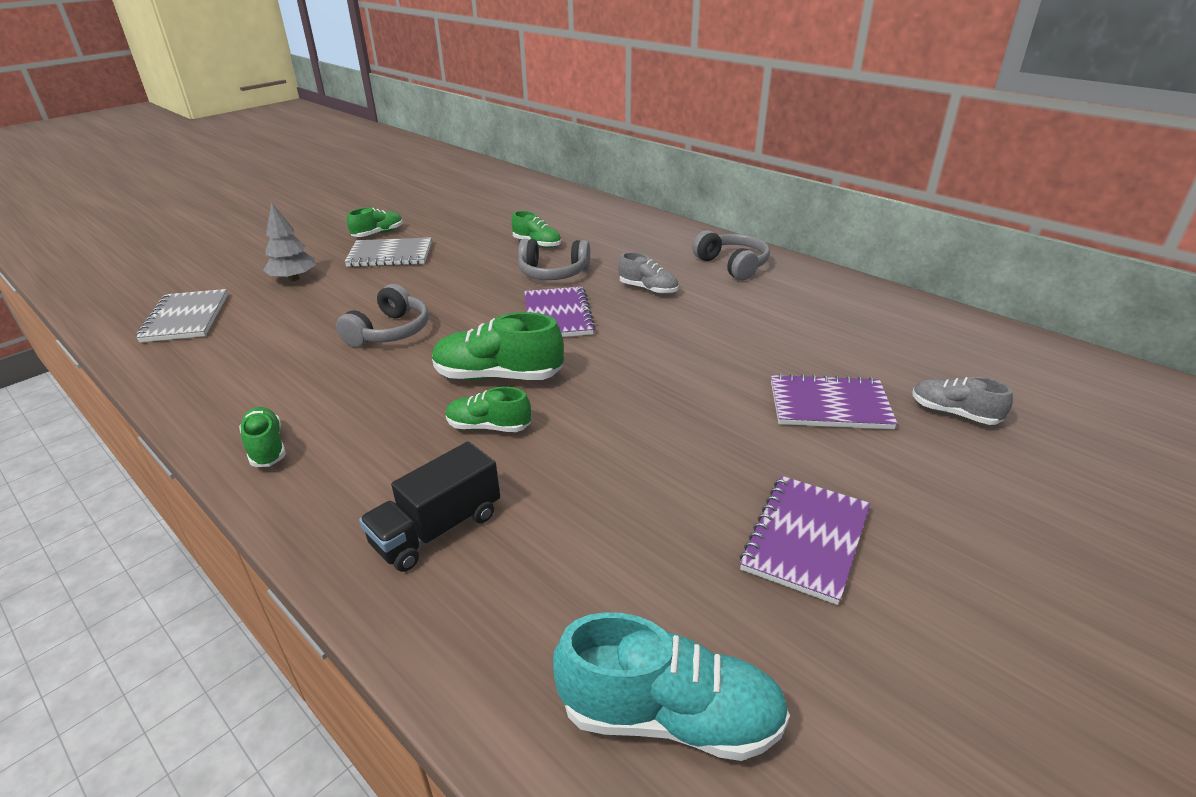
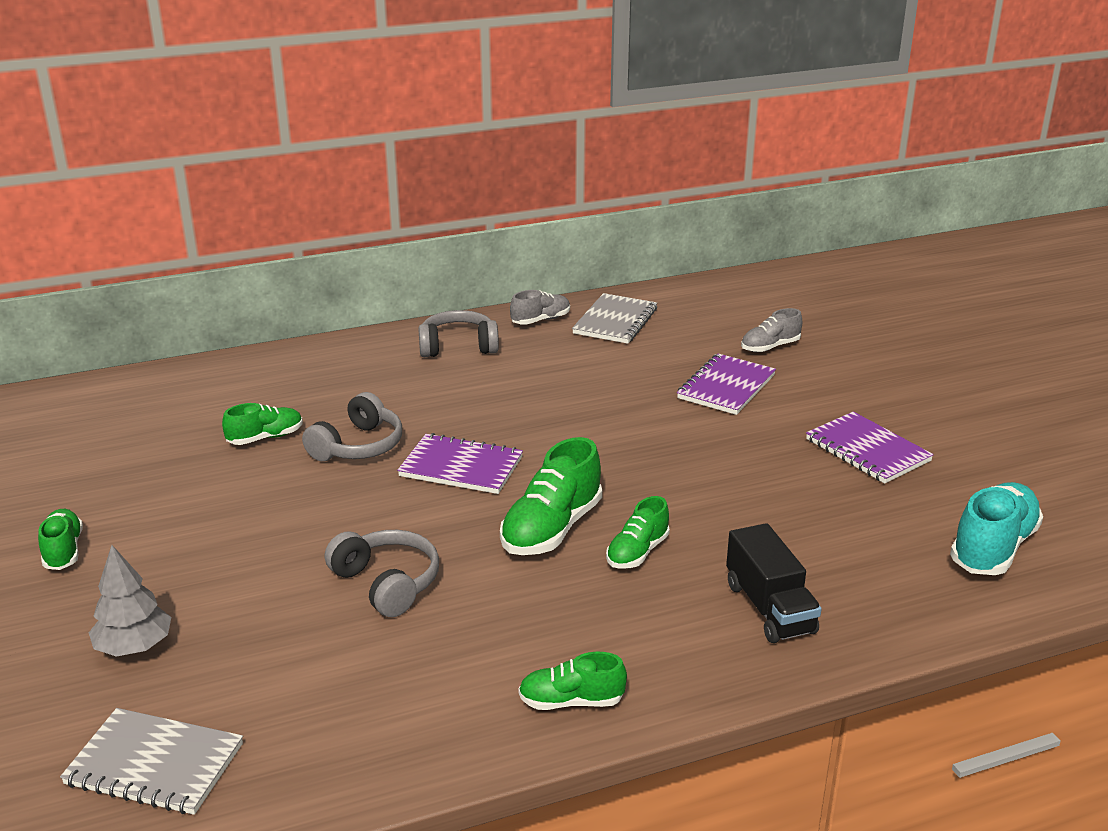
camera: 65 degrees left, 5 degrees down
(390, 255) = (157, 551): grey notebook -> grey notebook (615, 321)
(648, 289) = (459, 403): grey shoe -> grey shoe (540, 320)

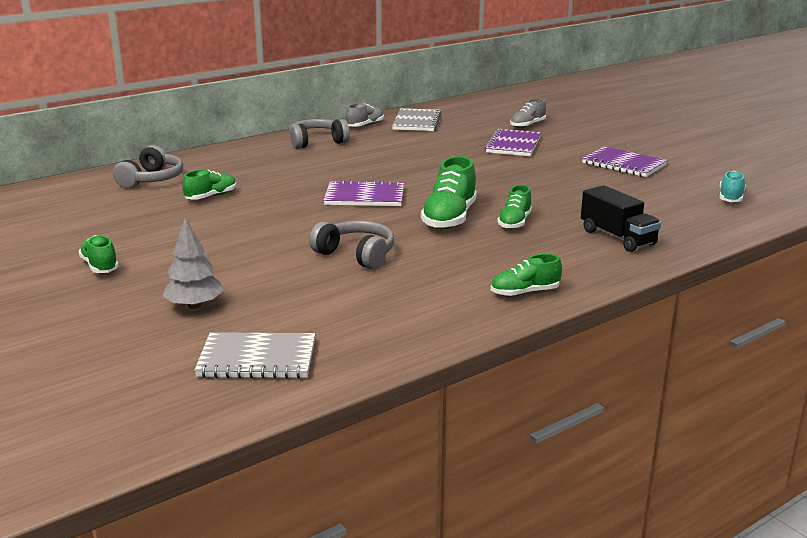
camera: 15 degrees left, 5 degrees down
(358, 446) = (283, 194): grey headphones -> grey headphones (151, 179)
(993, 548) = (730, 197): turquoise shoe -> turquoise shoe, size x0.60

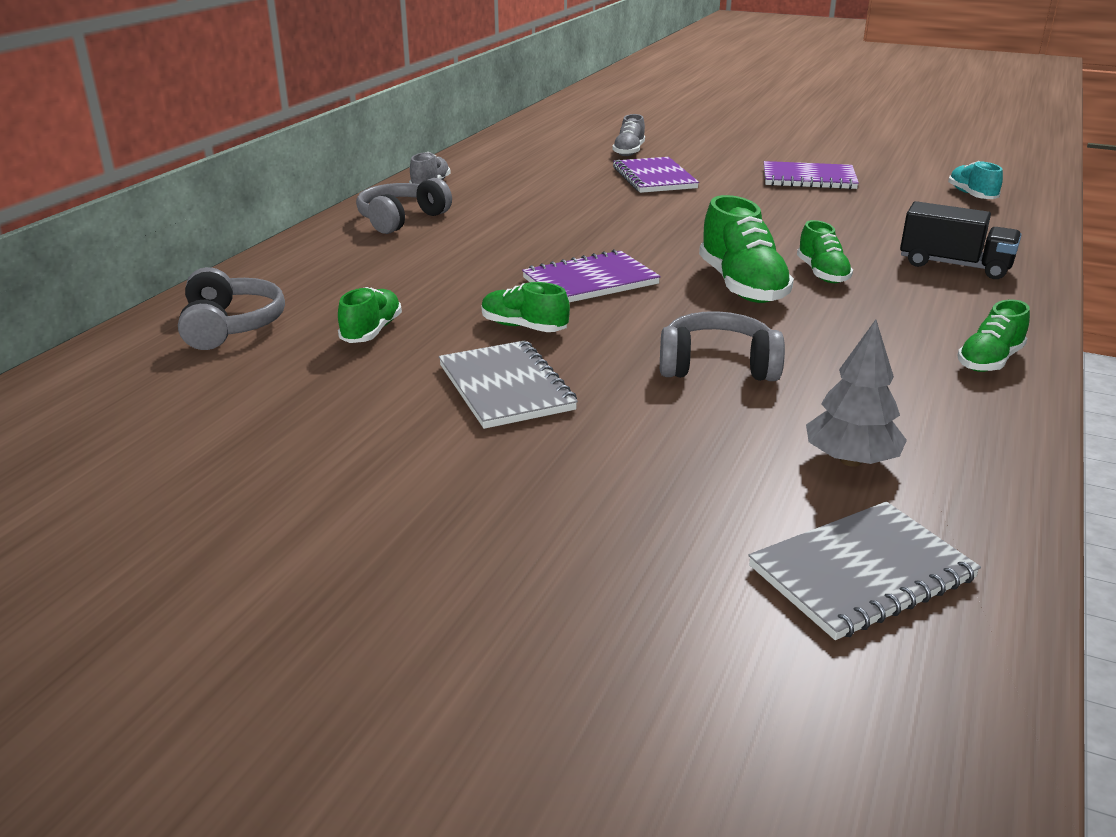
camera: 30 degrees left, 5 degrees up
(100, 266) = (368, 497): green shoe -> green shoe (524, 327)
(195, 306) = (630, 516): grey tree -> grey tree (851, 460)
(416, 122) = (490, 170): grey notebook -> grey notebook (506, 387)

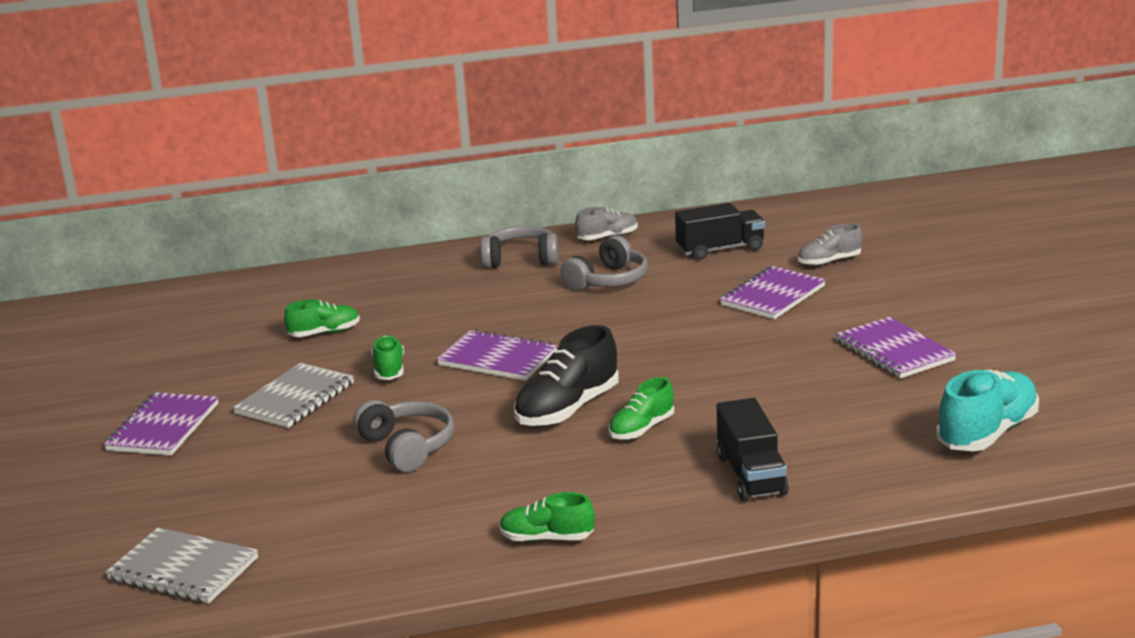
camera: 55 degrees right, 5 degrees down
(230, 326) = (282, 297): grey headphones -> grey headphones (608, 280)
(438, 484) = (163, 427): none -> purple notebook
(538, 167) = (720, 249): none -> black truck
(742, 286) = (567, 409): green shoe -> black shoe
(851, 460) = (317, 530): grey tree -> none
(971, 195) = (987, 433): turquoise shoe -> turquoise shoe, size x1.66

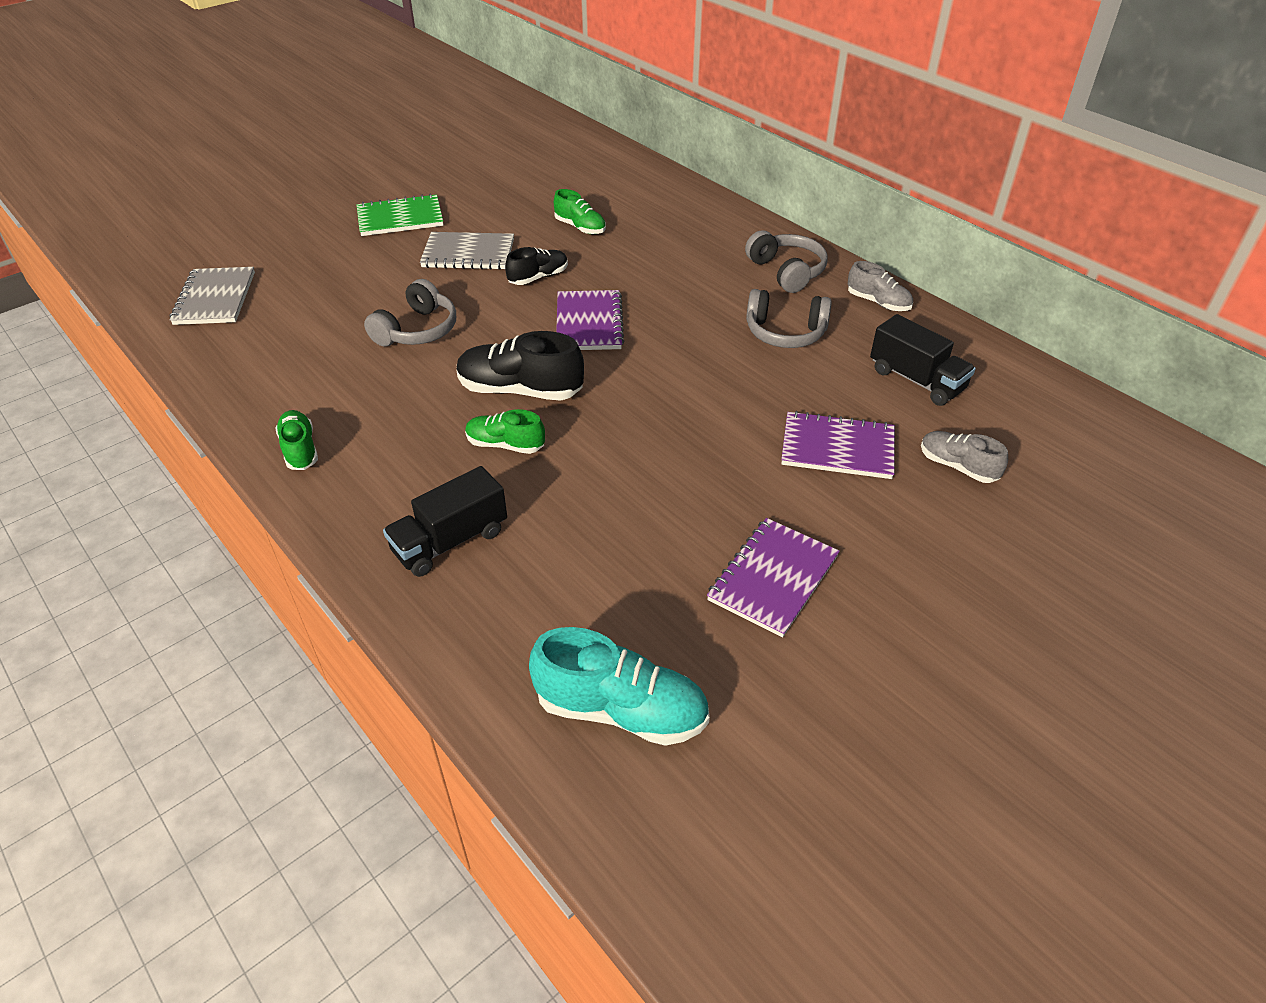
camera: 60 degrees right, 20 degrees up
(163, 427) = (400, 218): purple notebook -> green notebook
(389, 369) = (538, 277): green shoe -> black shoe

